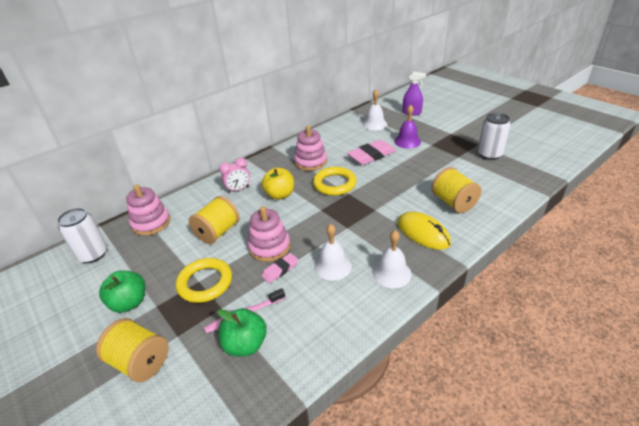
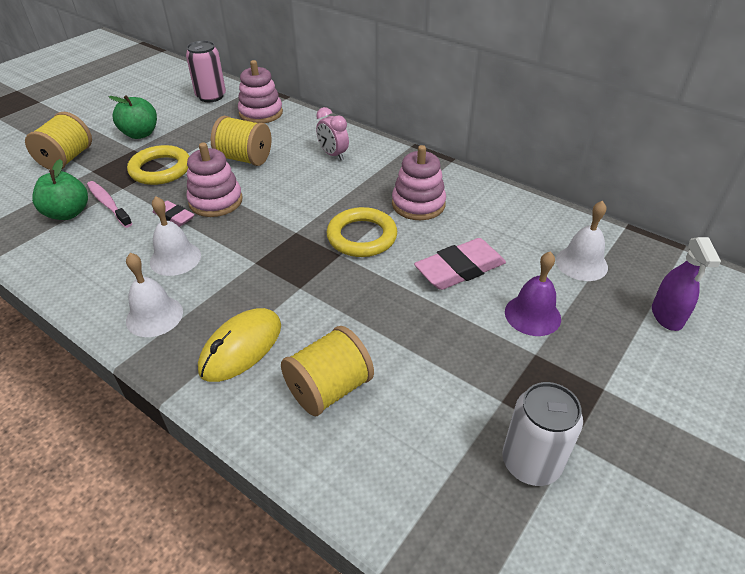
camera: 75 degrees right, 5 degrees up
(93, 254) = (211, 96): white can -> pink can
(280, 195) = (326, 190): yellow apple -> none
(371, 156) = (459, 269): pink eraser -> pink eraser turned 75 degrees counterclockwise

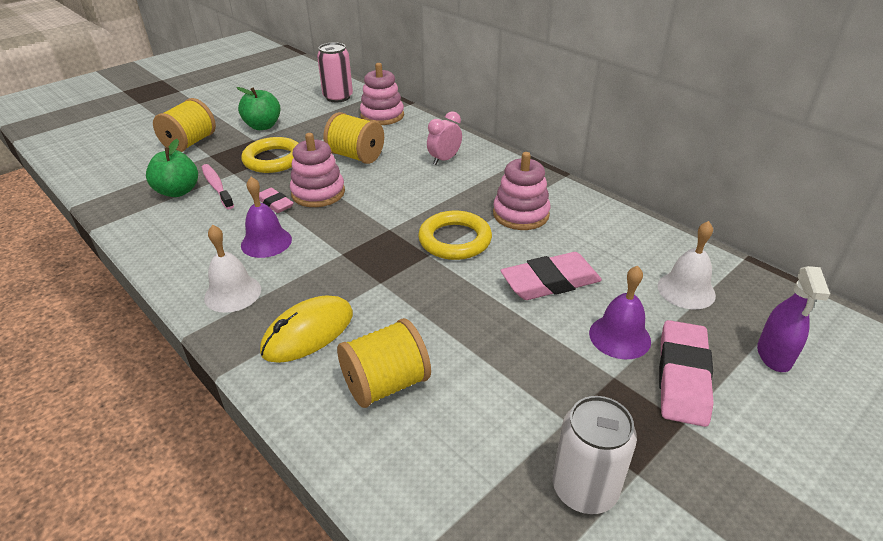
camera: 10 degrees right, 5 degrees down
(175, 258) = (266, 242): white bell -> purple bell
(333, 155) = (444, 160): pink clock -> pink clock turned 75 degrees clockwise
(594, 346) = (682, 377): none -> pink eraser

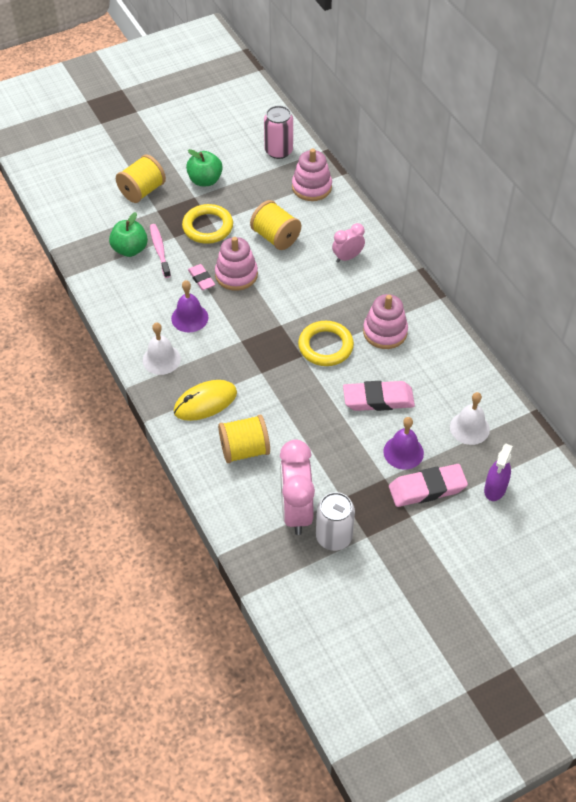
camera: 15 degrees right, 15 degrees up
(502, 459) = (296, 511): none -> pink clock
(682, 377) = (427, 488): pink eraser -> pink eraser turned 45 degrees clockwise

